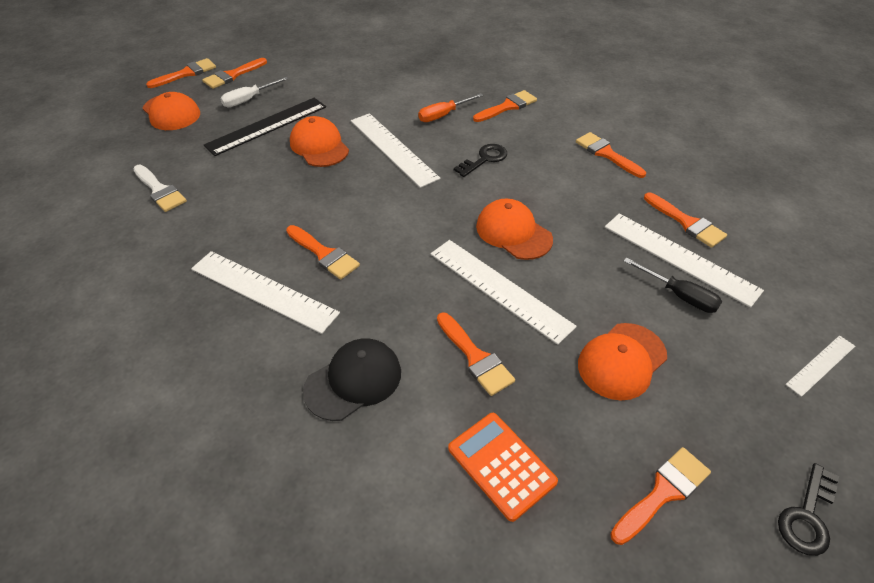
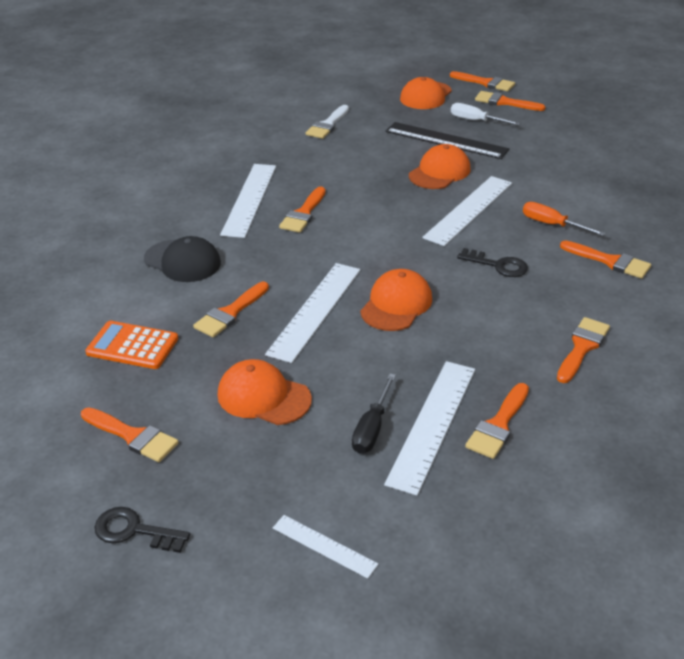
camera: 70 degrees right, 10 degrees down
(501, 465) = (132, 346): orange calculator -> orange calculator turned 105 degrees counterclockwise

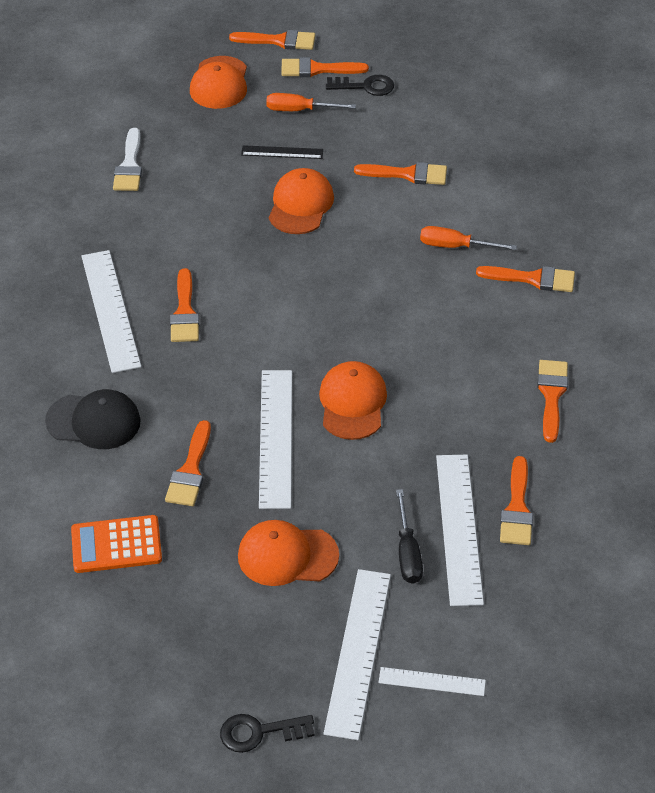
camera: 25 degrees left, 10 degrees up
(133, 436) = (190, 643): orange brush -> orange brush (407, 174)
(446, 140) = (282, 152): black ruler -> black ruler, size x0.53
(469, 210) = (360, 251): white ruler -> white ruler (358, 652)
(476, 121) = (299, 110): white screwdriver -> orange screwdriver
(498, 265) = (427, 319): black key -> black key (365, 86)

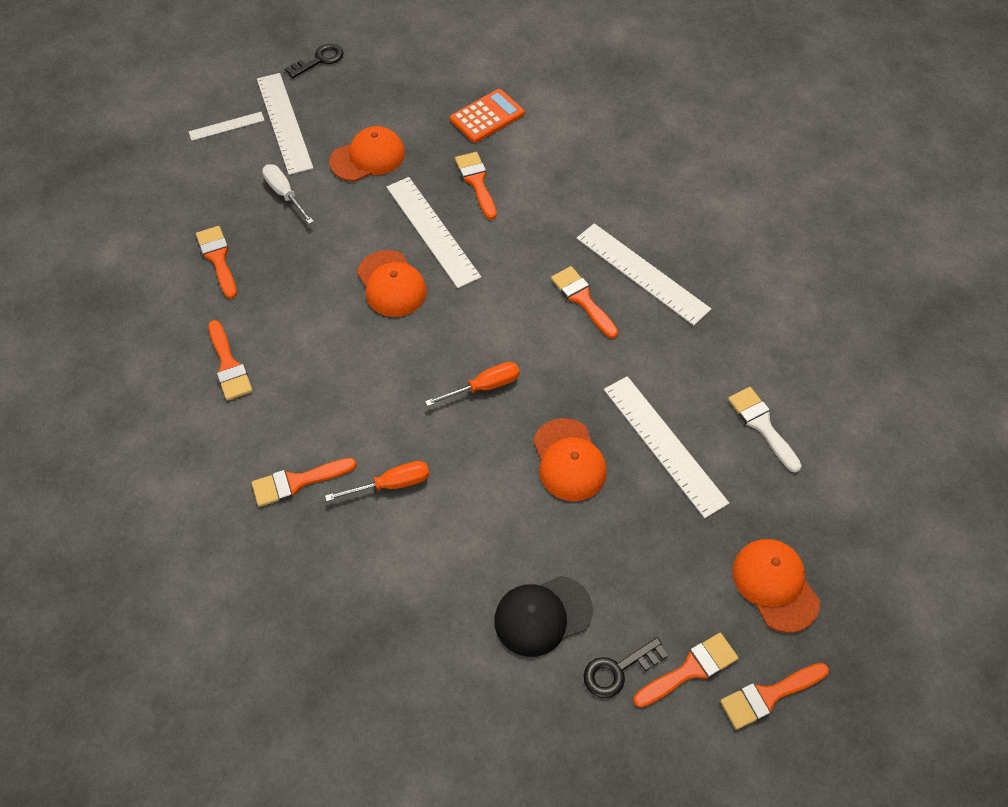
camera: 150 degrees right, 10 degrees up
(94, 421) = (574, 184): black cap -> black cap (542, 615)
(282, 152) = (635, 519): black ruler -> none
(299, 110) = (661, 590): orange screwdriver -> orange screwdriver (484, 387)
(407, 174) = (490, 556): orange brush -> none
(407, 552) = (284, 194): black screwdriver -> white screwdriver
(459, 528) = (255, 226): white ruler -> white ruler (664, 445)

